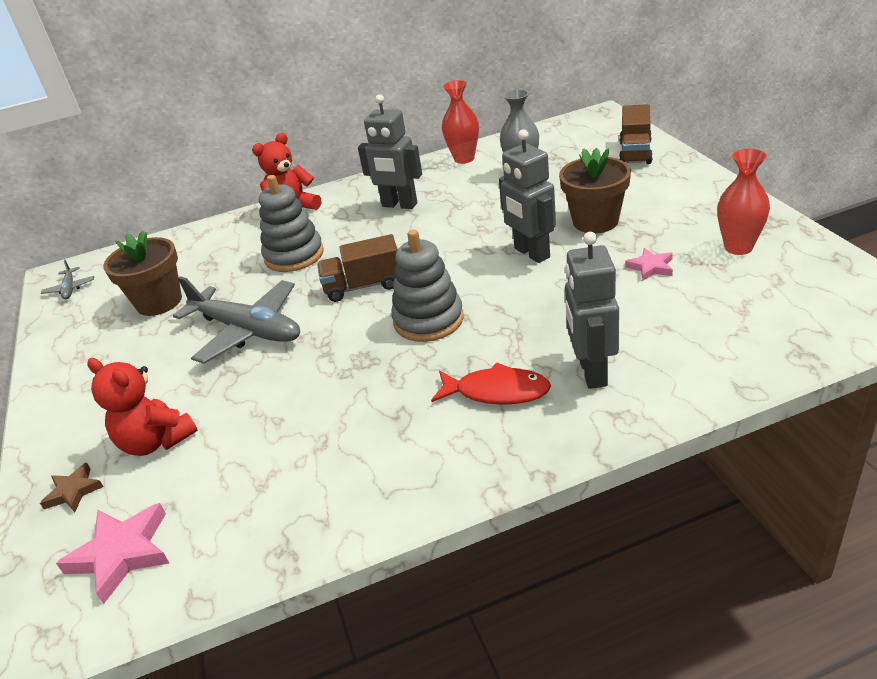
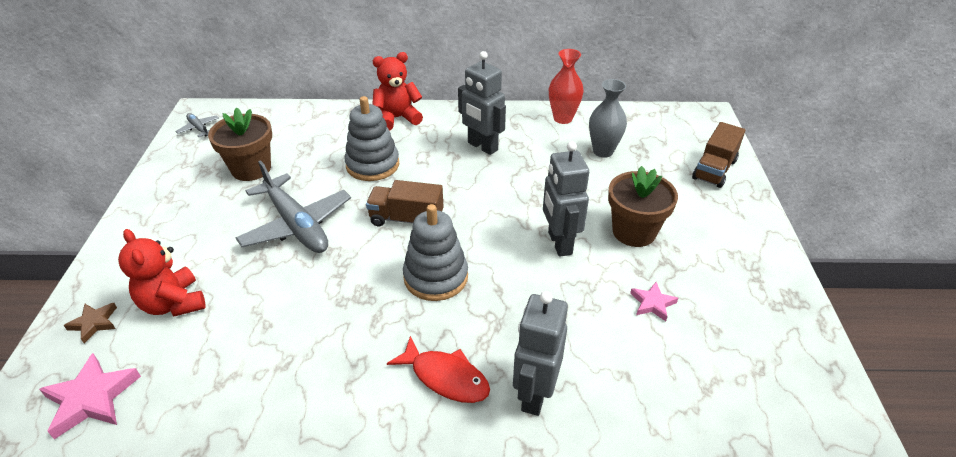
camera: 15 degrees right, 5 degrees up
(70, 288) = (199, 128): grey plane -> grey plane turned 135 degrees clockwise
(738, 247) = (745, 316): red vase -> none

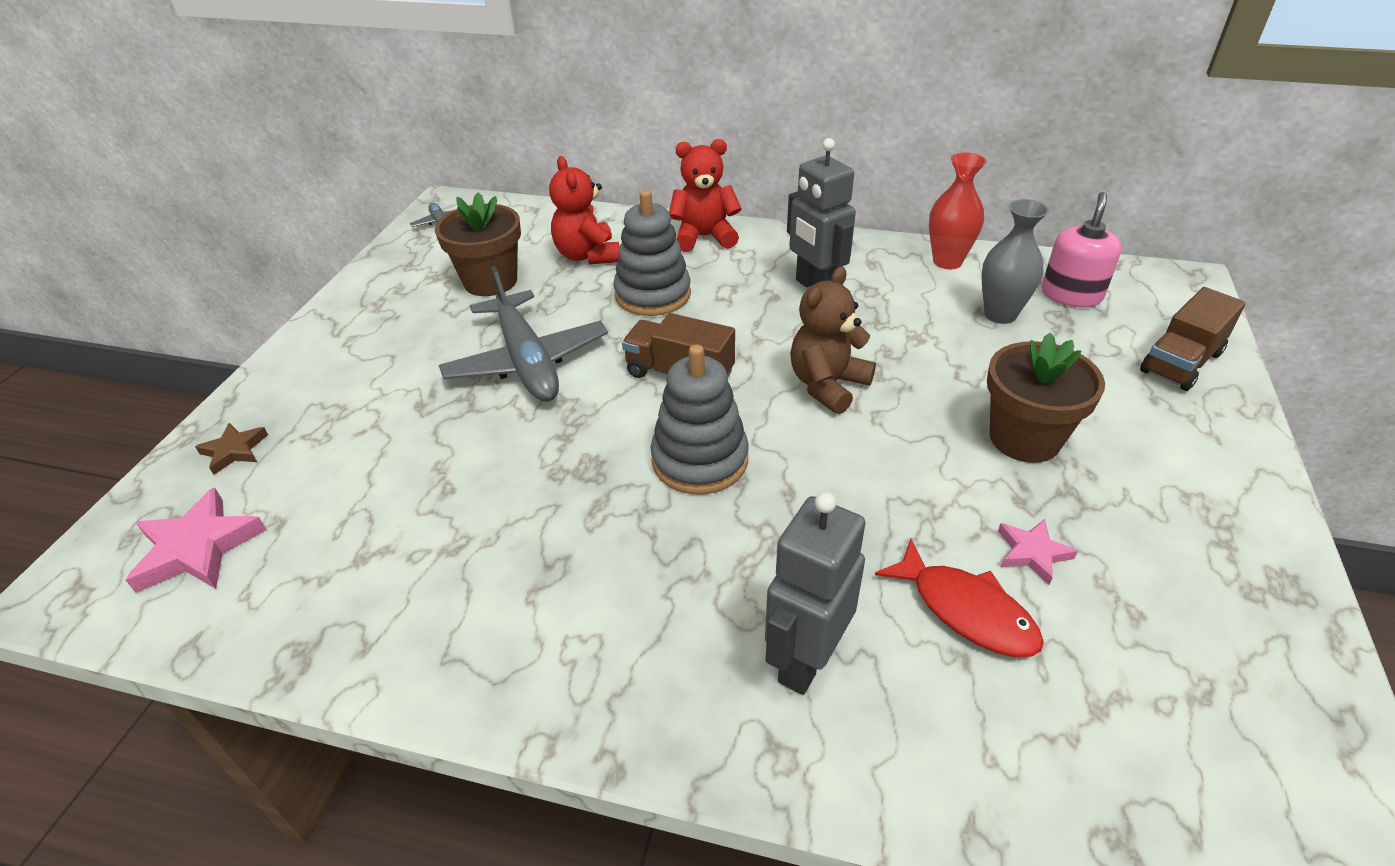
camera: 15 degrees right, 0 degrees up
(173, 303) = (338, 441): red teddy bear -> red teddy bear (588, 256)
(446, 377) = (675, 608): red fish -> red fish (966, 610)
(506, 214) = (827, 385): none -> brown teddy bear
(559, 243) = (899, 439): grey robot -> none
(643, 133) = (1071, 295): none -> pink soap dispenser

